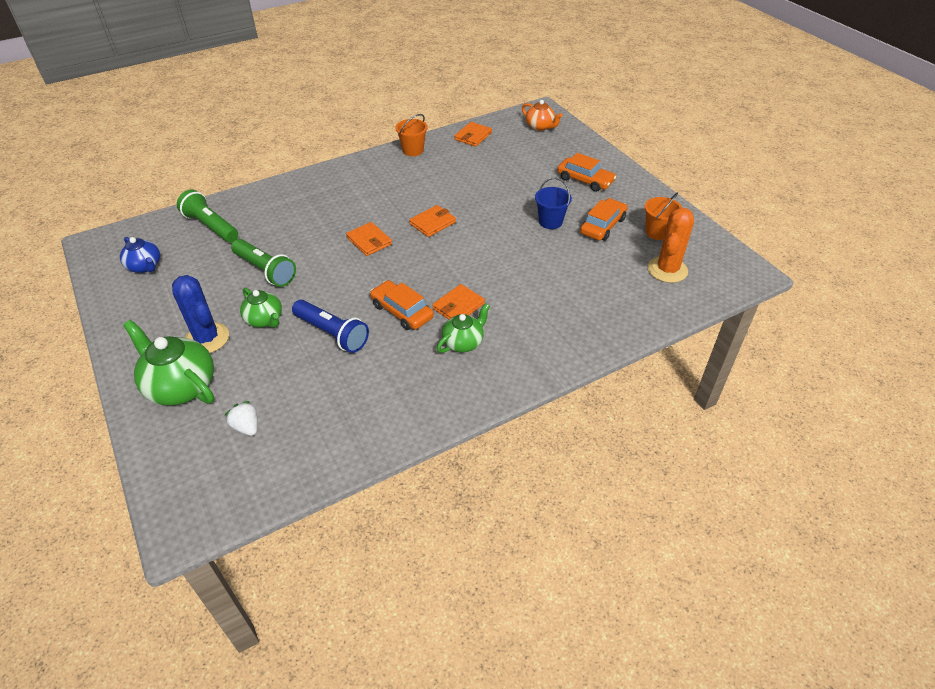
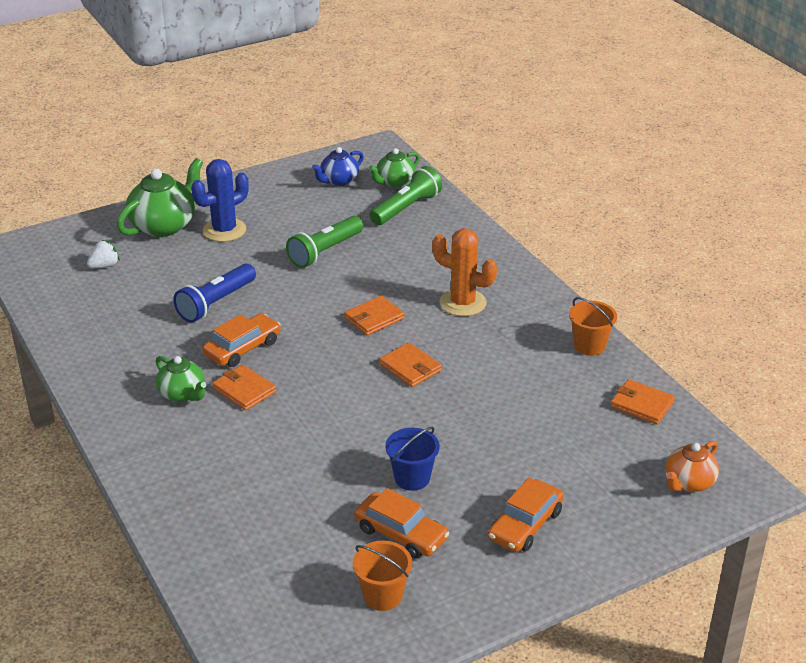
camera: 90 degrees right, 10 degrees down
(265, 320) = (245, 260): green teapot -> green teapot (394, 182)
(667, 270) = (290, 593): orange cactus -> orange cactus (462, 303)

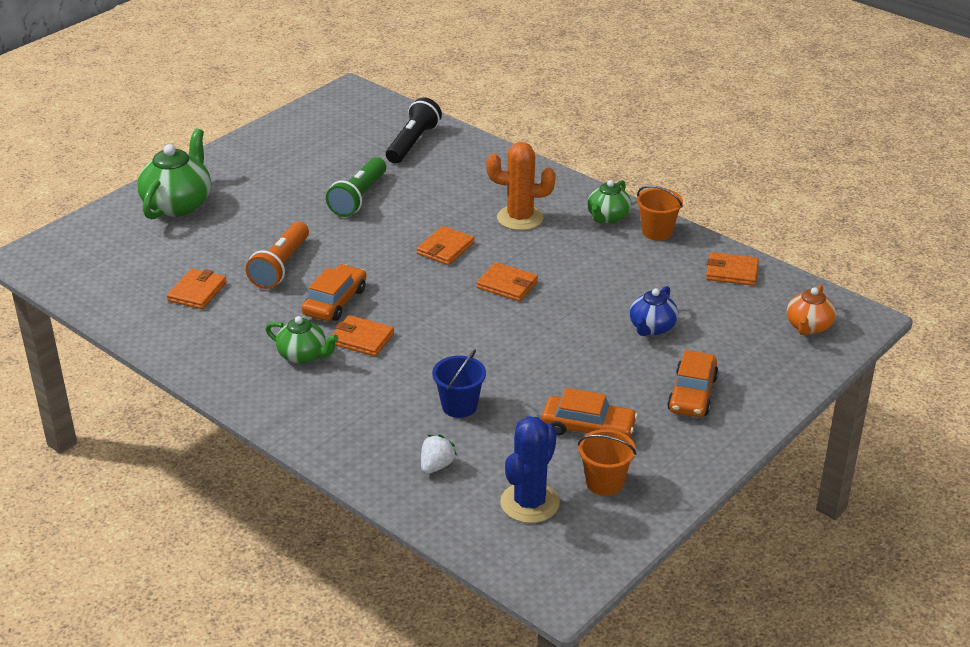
camera: 20 degrees left, 0 degrees up
(104, 266) = (141, 254): white strawberry -> white strawberry (436, 466)
(129, 311) = (197, 292): none -> orange wallet
(216, 303) = (281, 266): blue flashlight -> orange flashlight
(224, 230) = (244, 197): blue cactus -> blue cactus (530, 503)
(338, 180) = (329, 129): blue teapot -> blue teapot (652, 328)
(394, 182) = (385, 121): green teapot -> green teapot (608, 217)
(406, 208) = (413, 143): green flashlight -> black flashlight
(412, 478) = (569, 379): blue bucket -> blue bucket (459, 406)

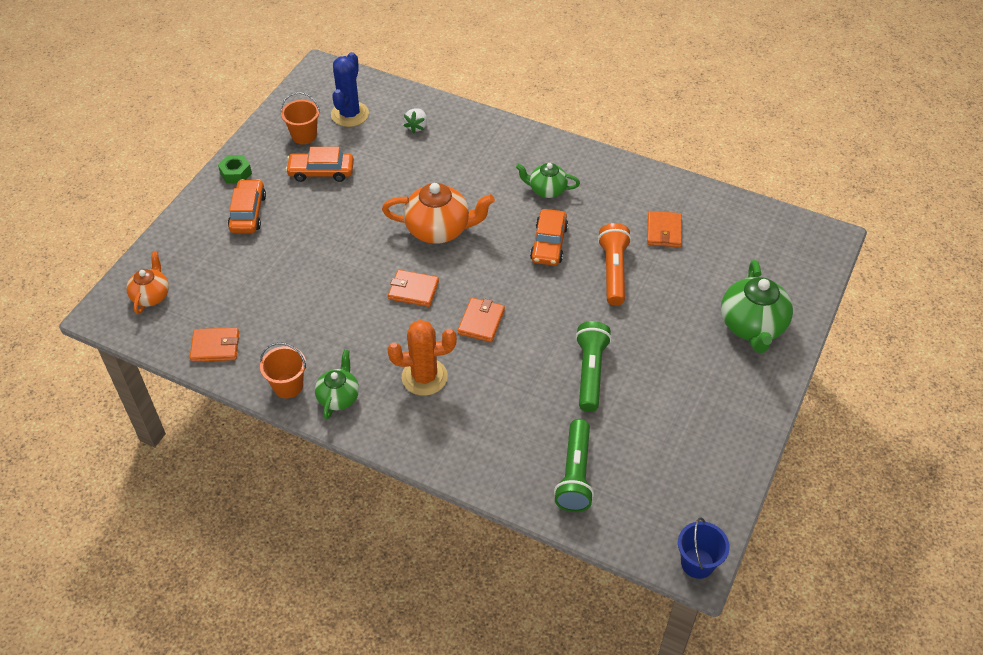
camera: 165 degrees right, 15 degrees up
(362, 339) = (510, 213): orange wallet -> none
(413, 143) = (575, 474): black flashlight -> green flashlight
(455, 336) = (439, 229): none -> orange teapot
(459, 406) = (416, 171): blue bucket -> blue bucket (697, 563)
(652, 328) = (283, 268): blue teapot -> none
(708, 446) = (236, 173): none -> green nut

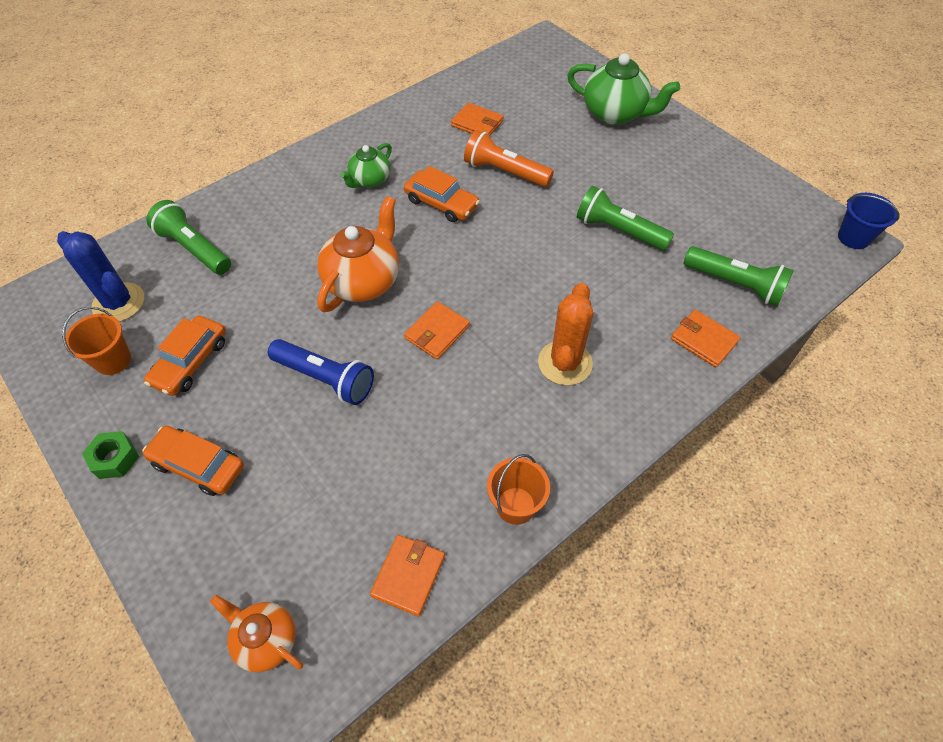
camera: 65 degrees left, 5 degrees up
(339, 397) = (556, 455): green teapot -> none
(341, 245) = (325, 378): none -> blue flashlight
(417, 126) = (194, 249): white strawberry -> green flashlight
(481, 322) = (514, 289): orange wallet -> orange wallet (704, 340)

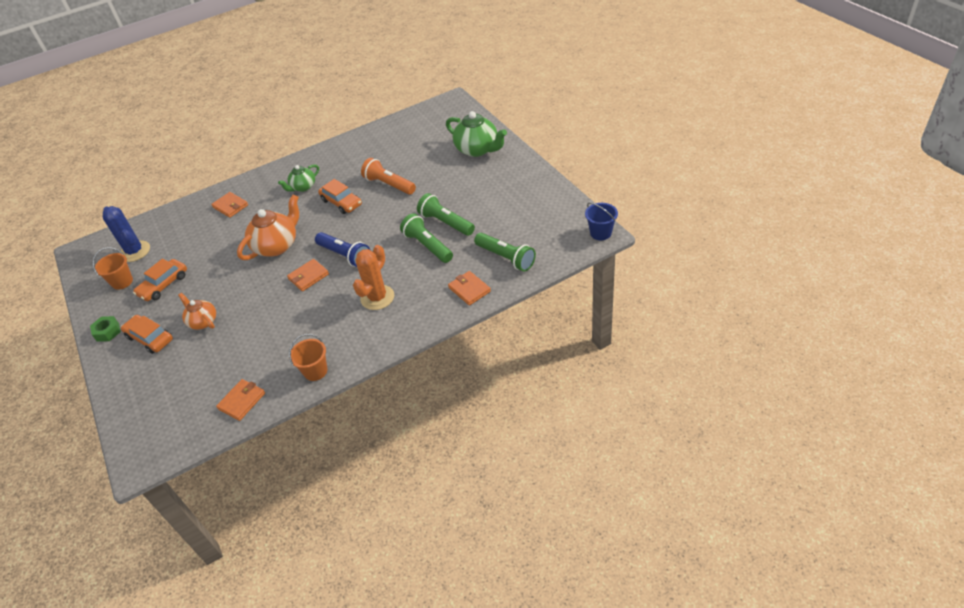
camera: 15 degrees right, 10 degrees down
(194, 249) = (186, 223): green flashlight -> green flashlight (427, 246)
(266, 640) = (156, 424): orange teapot -> orange teapot (203, 321)
(325, 378) = (234, 298): blue flashlight -> blue flashlight (345, 255)
(477, 123) = (384, 154): orange wallet -> orange wallet (230, 206)

